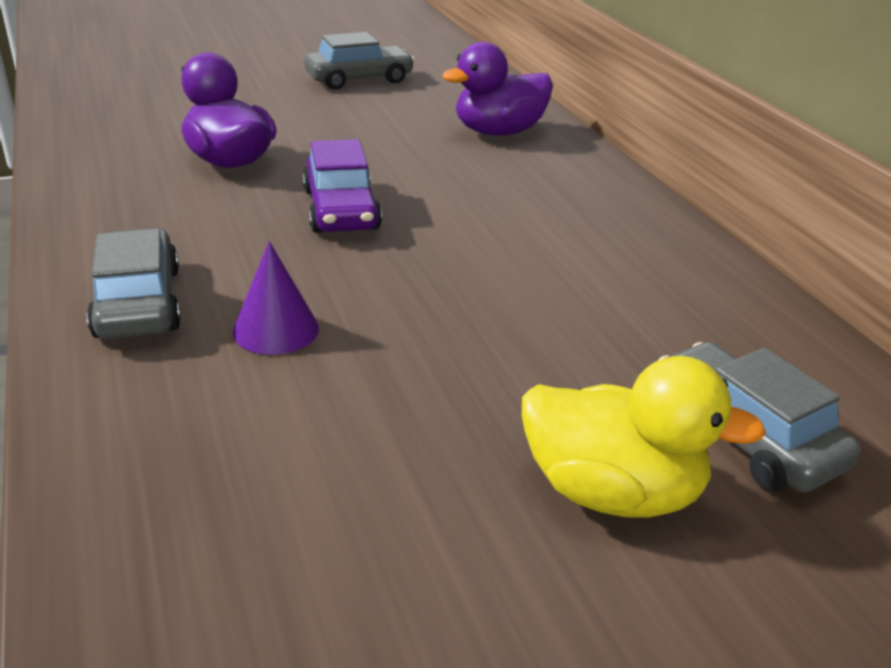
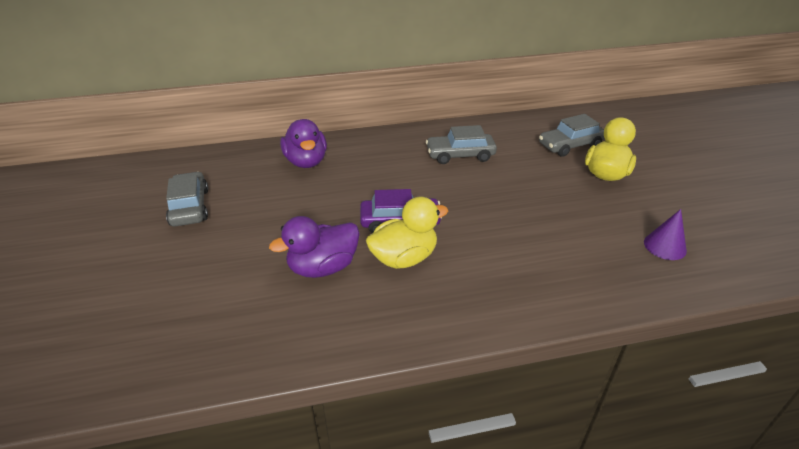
camera: 80 degrees left, 5 degrees up
(138, 302) = (503, 294): grey car -> grey car (460, 155)
(245, 215) = (404, 258): none -> yellow duck
(276, 329) = (522, 245): purple cone -> purple cone (665, 246)

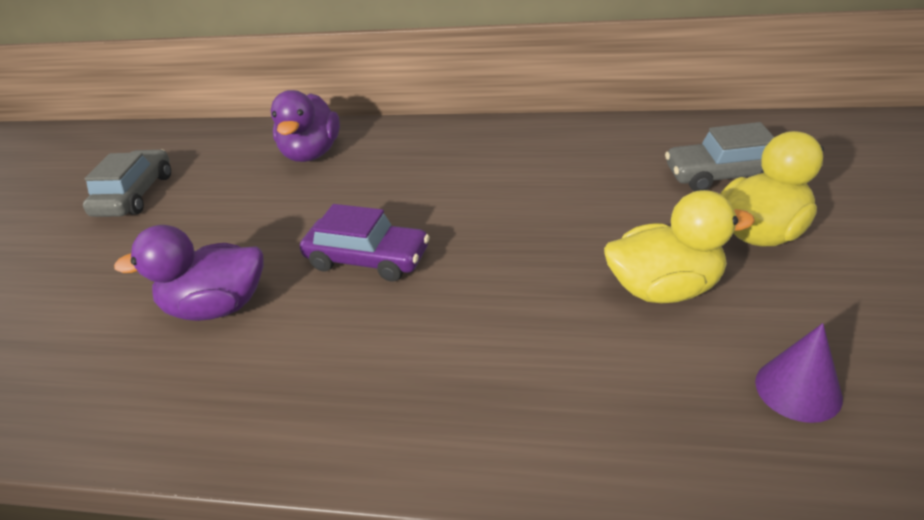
camera: 25 degrees right, 0 degrees up
(404, 258) = (332, 316): yellow duck -> yellow duck (664, 288)
(460, 155) = (529, 170): grey car -> none

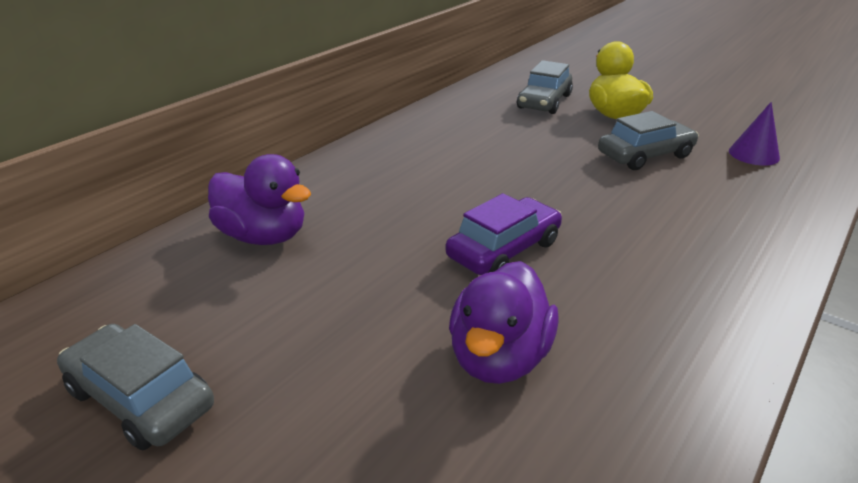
camera: 65 degrees left, 5 degrees down
(664, 288) = (645, 155): yellow duck -> grey car

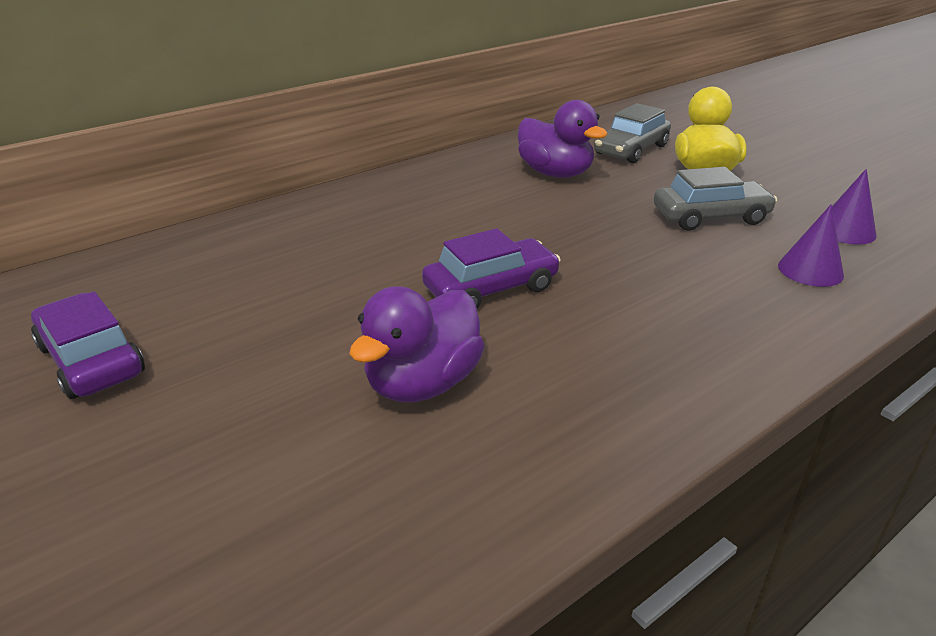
camera: 15 degrees right, 0 degrees up
(140, 398) = (91, 360): grey car -> purple car
(264, 236) = (267, 244): purple duck -> purple duck (555, 173)
(750, 193) = (810, 270): none -> purple cone

